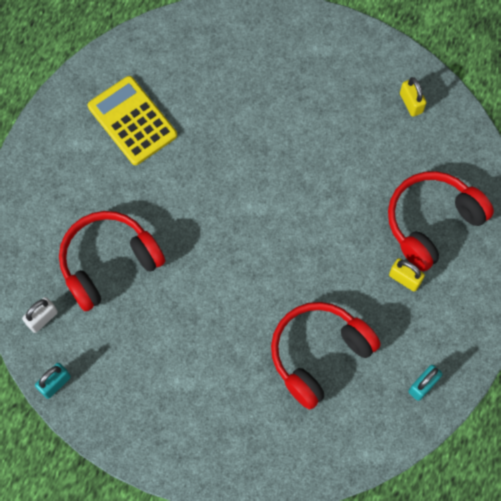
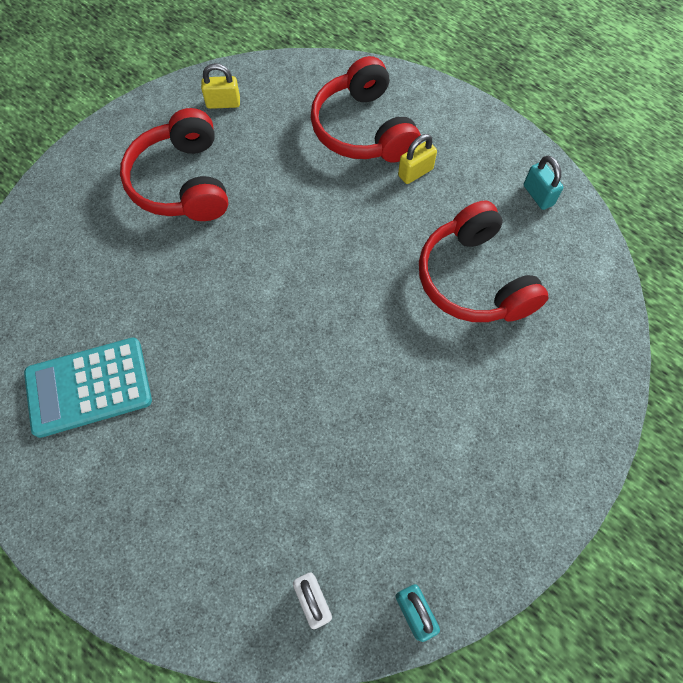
camera: 70 degrees left, 5 degrees down
(108, 262) = (269, 481): red headphones -> red headphones (182, 182)
(132, 121) = (89, 387): yellow calculator -> turquoise calculator

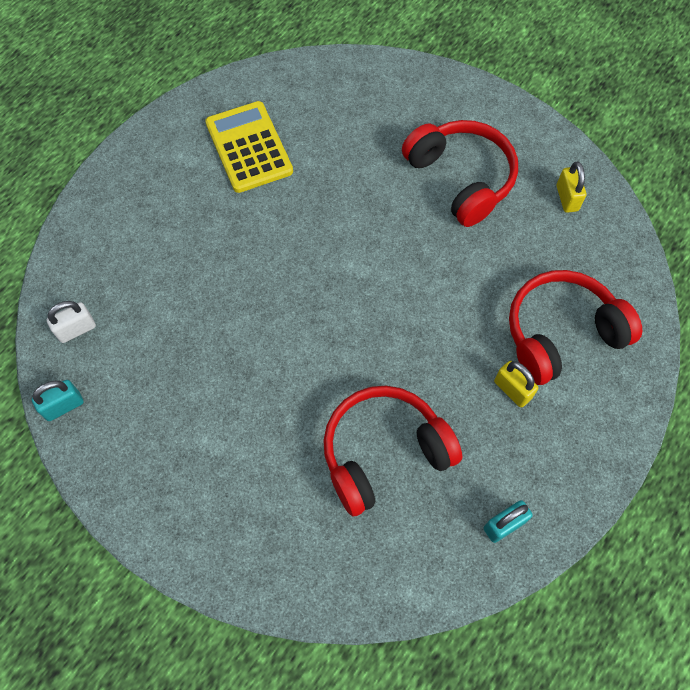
camera: 85 degrees right, 0 degrees up
(89, 387) = (249, 147): turquoise calculator -> yellow calculator
(182, 182) = (461, 178): red headphones -> red headphones turned 75 degrees clockwise

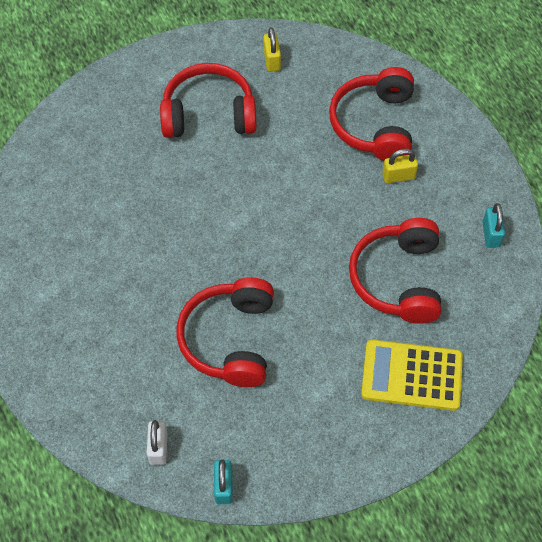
camera: 60 degrees left, 5 degrees down
(221, 329) = (229, 339): none -> red headphones
(249, 147) = (72, 240): yellow calculator -> yellow calculator (411, 375)
(567, 198) = (272, 60): yellow padlock -> yellow padlock turned 60 degrees clockwise

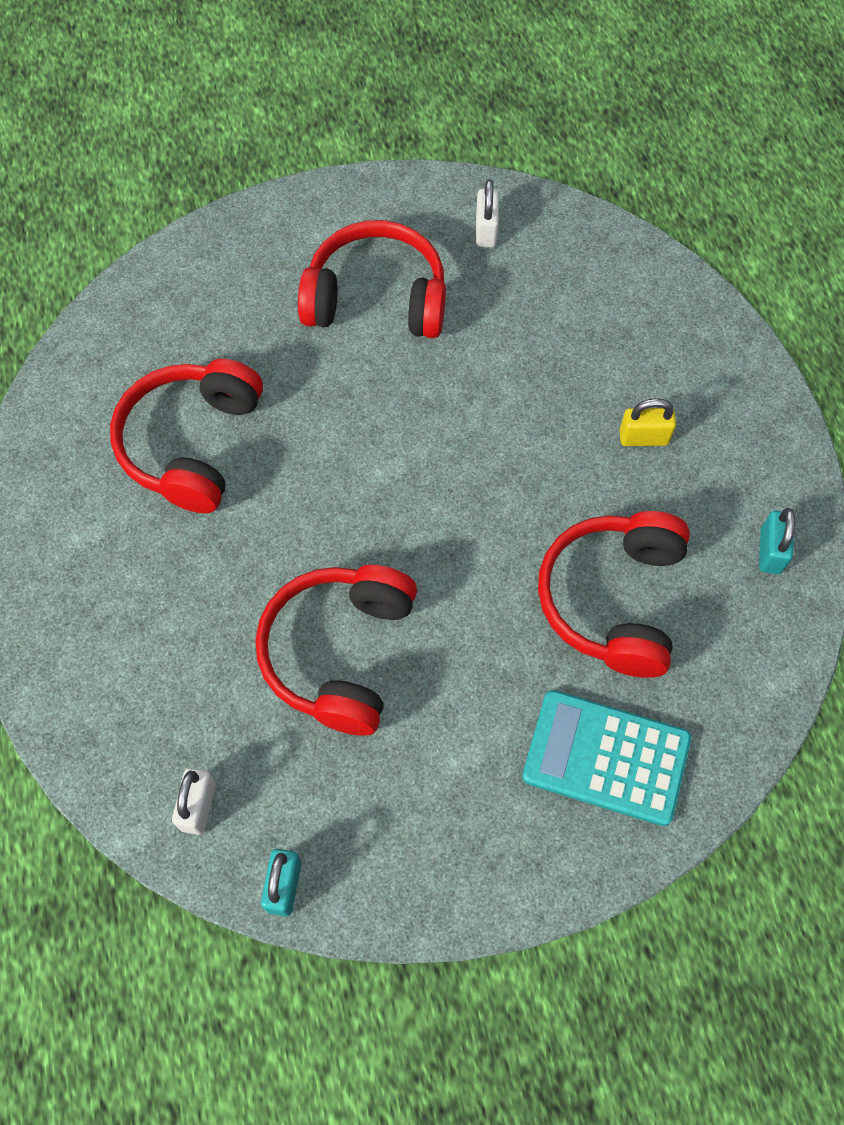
camera: 10 degrees right, 5 degrees up
(272, 60) = (486, 231): yellow padlock -> white padlock
(374, 124) = (622, 351): red headphones -> red headphones (191, 444)
(411, 375) = (606, 758): yellow calculator -> turquoise calculator

